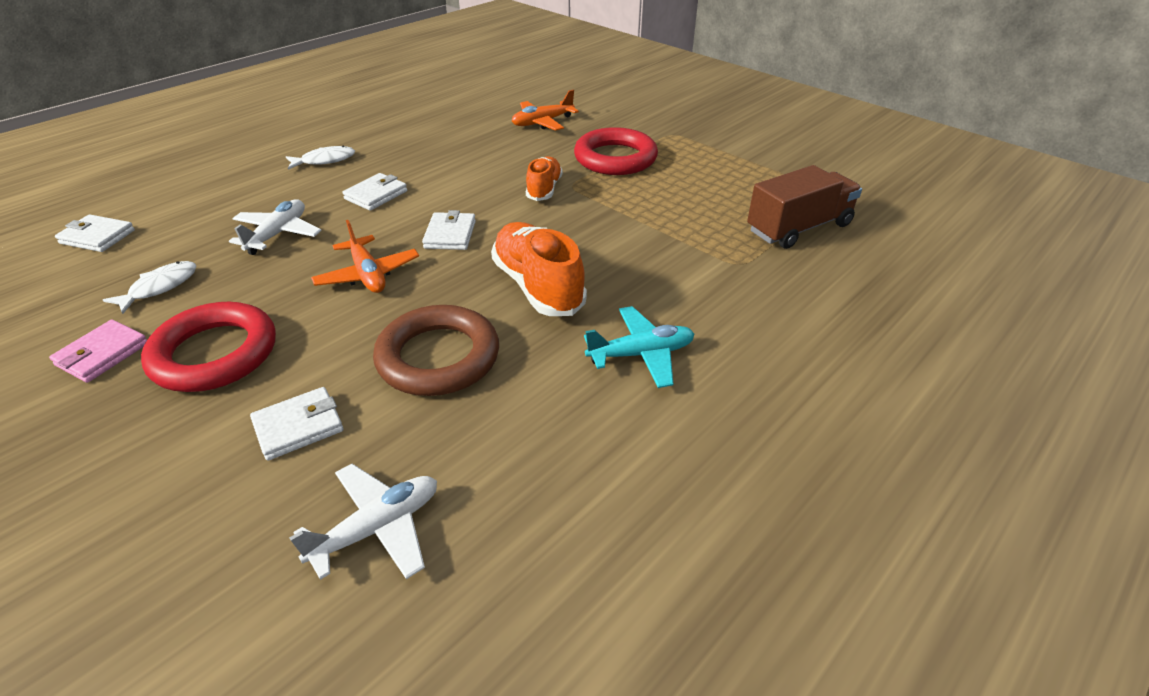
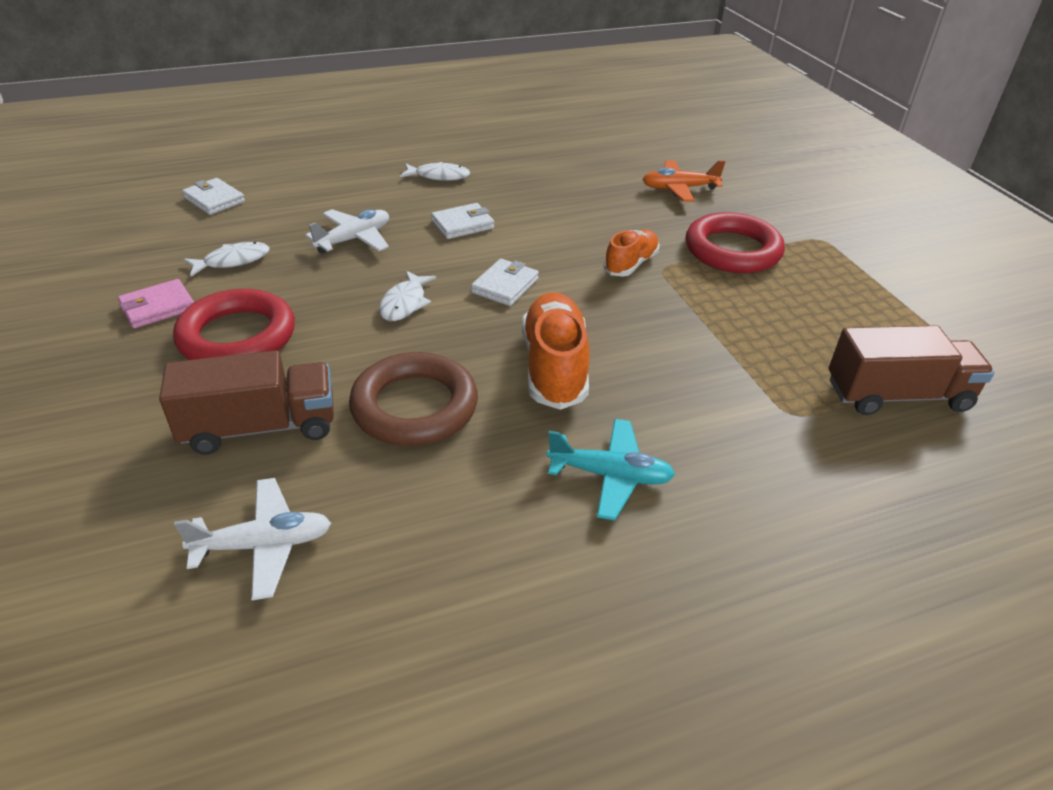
camera: 25 degrees right, 0 degrees up
(299, 426) = (260, 427): white wallet -> brown truck
(368, 275) = (405, 303): orange plane -> white fish

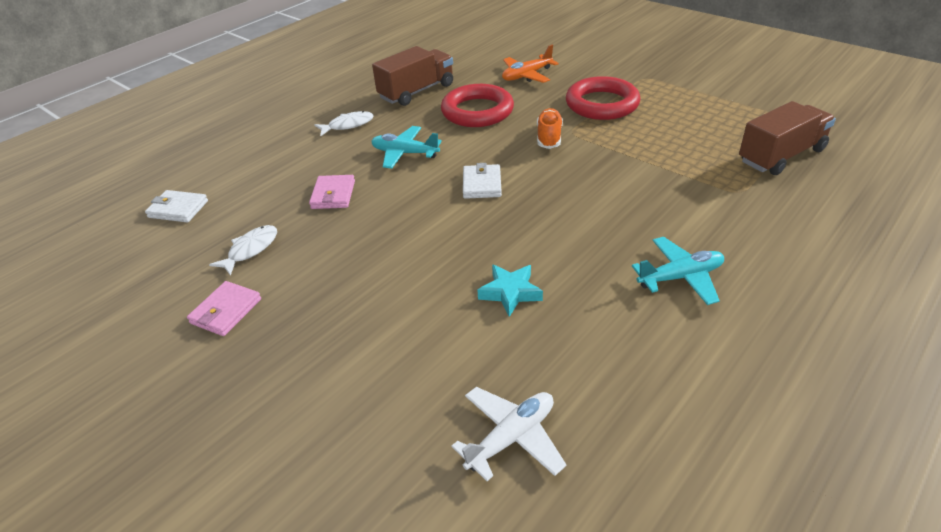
camera: 25 degrees left, 0 degrees up
(237, 336) = (320, 303): red ring -> red ring (477, 111)
(260, 427) = (415, 359): brown truck -> brown truck (417, 91)
(354, 239) = (333, 195): white plane -> pink wallet
(405, 303) = (424, 225): white fish -> none
(414, 406) = (510, 292): brown ring -> turquoise star
(462, 224) = (404, 153): white wallet -> turquoise plane
(554, 367) = (573, 224): orange shoe -> none

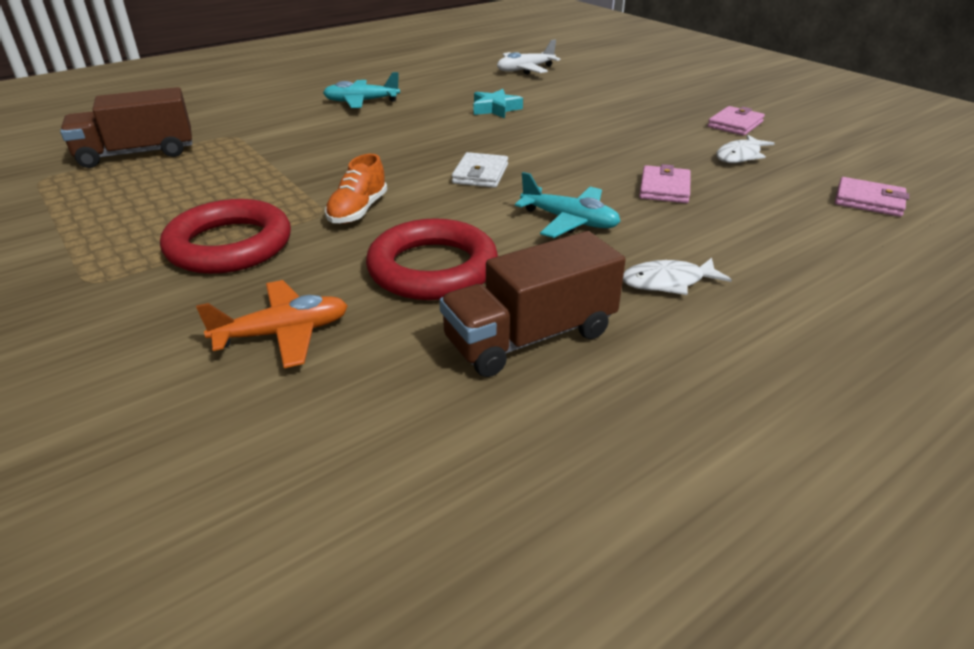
camera: 170 degrees left, 5 degrees down
(178, 209) = (868, 201): white wallet -> pink wallet

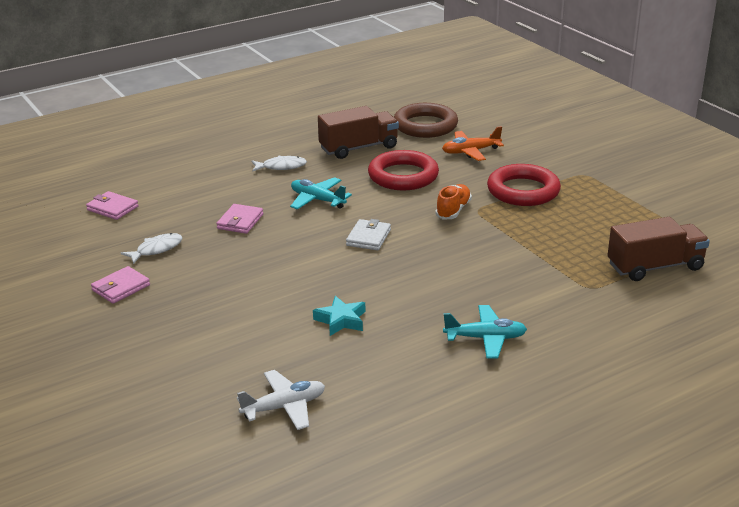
camera: 175 degrees left, 5 degrees down
(369, 426) = (425, 126): none -> brown ring

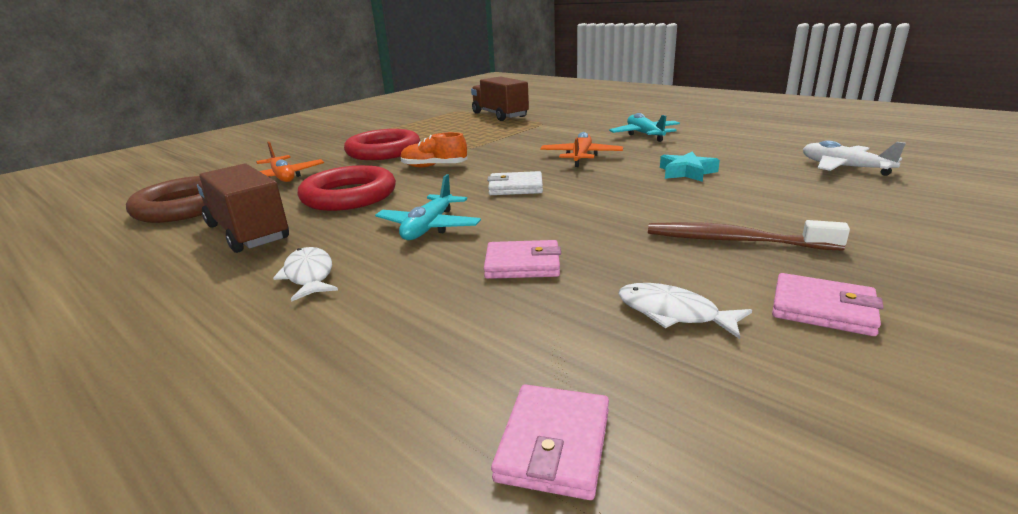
camera: 105 degrees left, 5 degrees down
(205, 292) = (734, 241): none -> brown toothbrush
(428, 281) = (581, 157): none -> orange plane

